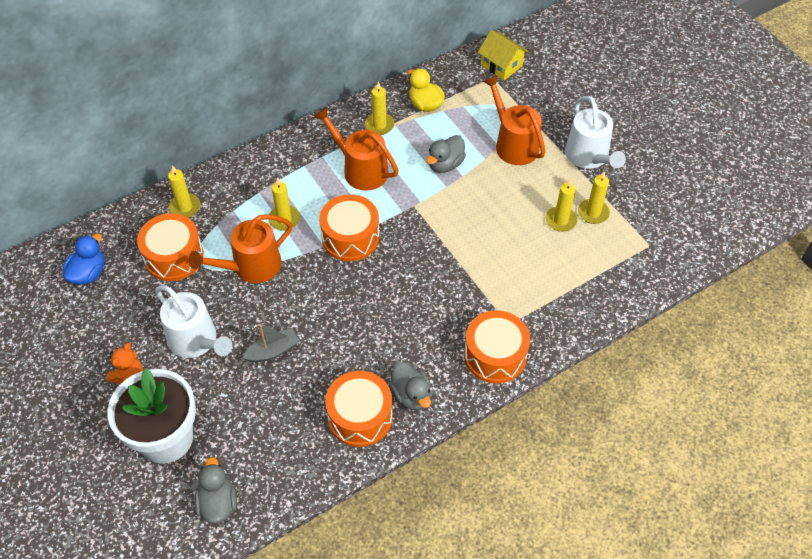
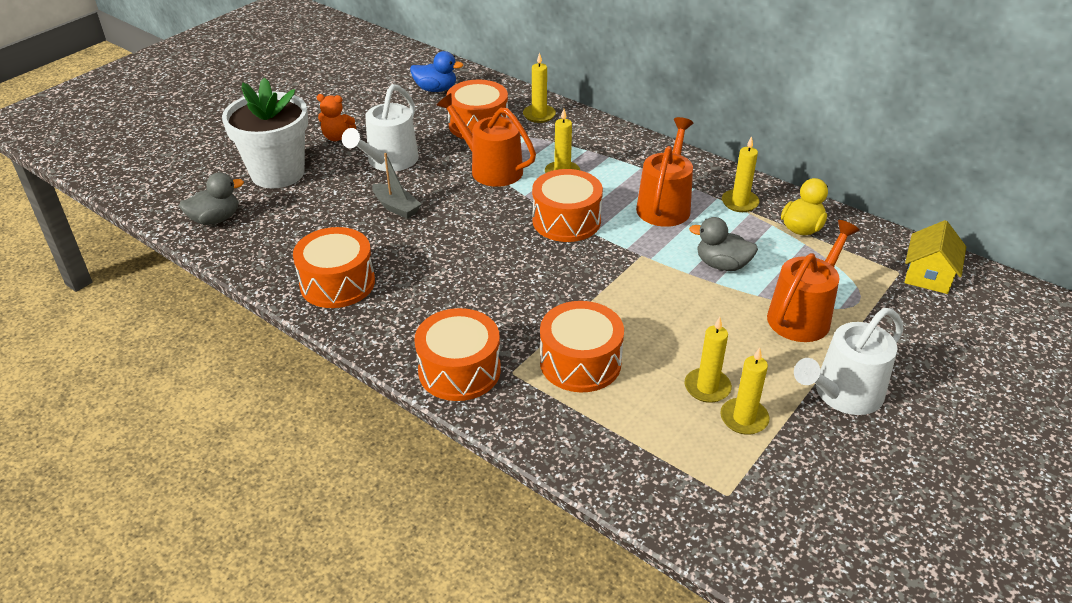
camera: 70 degrees right, 15 degrees down
(411, 395) = (377, 313): grey duck -> none
(513, 280) = (580, 362): none -> orange drum

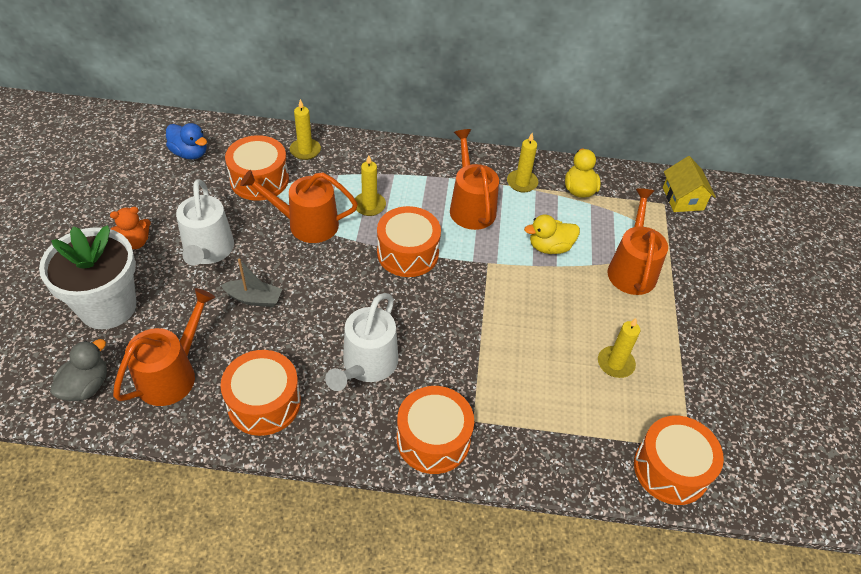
camera: 35 degrees left, 10 degrees up
(283, 235) = (171, 374): none -> orange watering can
(436, 89) = (190, 153): blue duck -> blue duck turned 60 degrees clockwise
(580, 362) = (516, 385): orange drum -> orange drum (671, 469)
(722, 265) = (549, 247): grey duck -> yellow duck
(744, 418) = (656, 378): yellow candle -> none
(843, 394) = (699, 325): white watering can -> white watering can (367, 365)

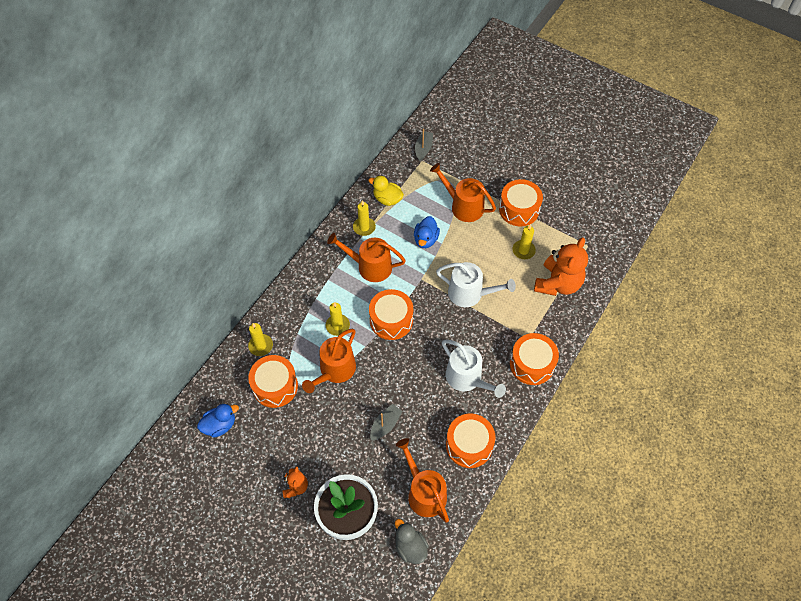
camera: 60 degrees left, 10 degrees up
(208, 250) = (328, 441): white watering can -> white watering can (469, 293)
(549, 247) = (426, 239): yellow duck -> blue duck
(592, 428) = (558, 283): none -> orange teddy bear
(671, 469) = (595, 261): orange drum -> orange drum (519, 209)
(683, 199) = (423, 149): yellow house -> grey boat

